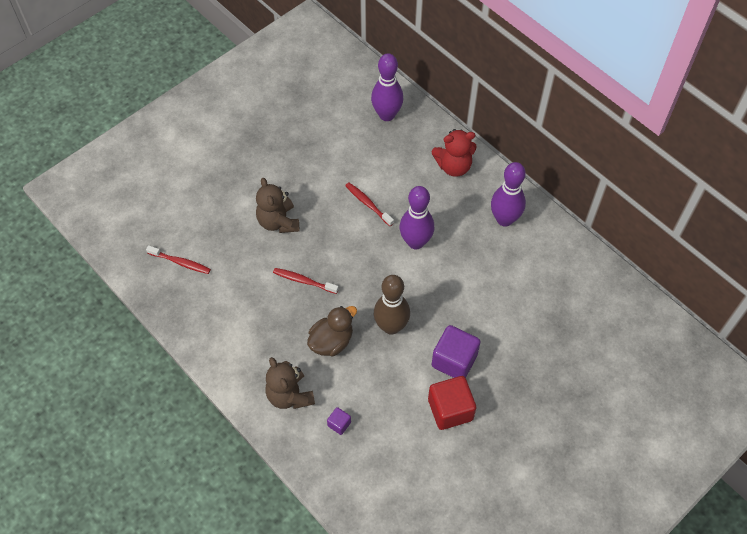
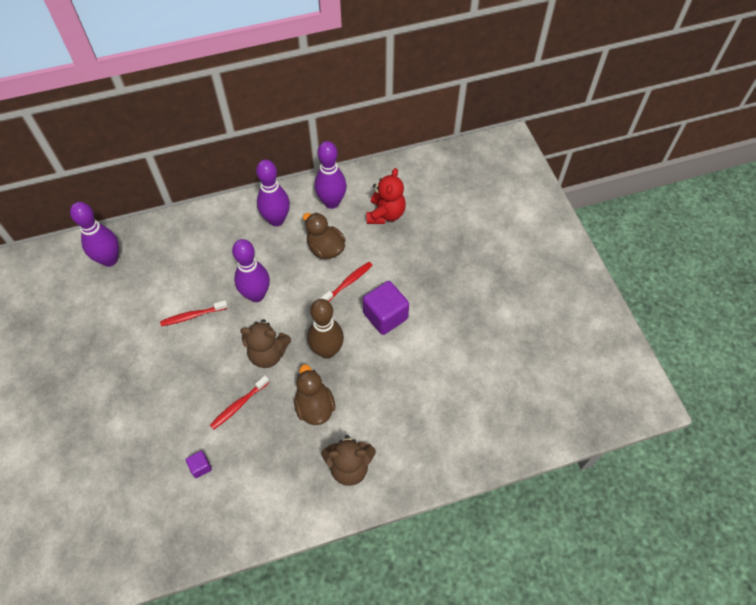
camera: 65 degrees left, 0 degrees up
(180, 262) = (145, 517): red toothbrush -> red toothbrush (348, 282)
(278, 222) = (160, 402): brown teddy bear -> brown teddy bear (268, 354)
(339, 424) = (399, 434): purple cube -> purple cube (200, 467)
(450, 409) = (428, 339): red cube -> none
(453, 166) = (200, 232): red teddy bear -> red teddy bear (385, 214)
(498, 275) = (325, 248): none -> brown duck
(554, 256) = (332, 202): none -> purple bowling pin

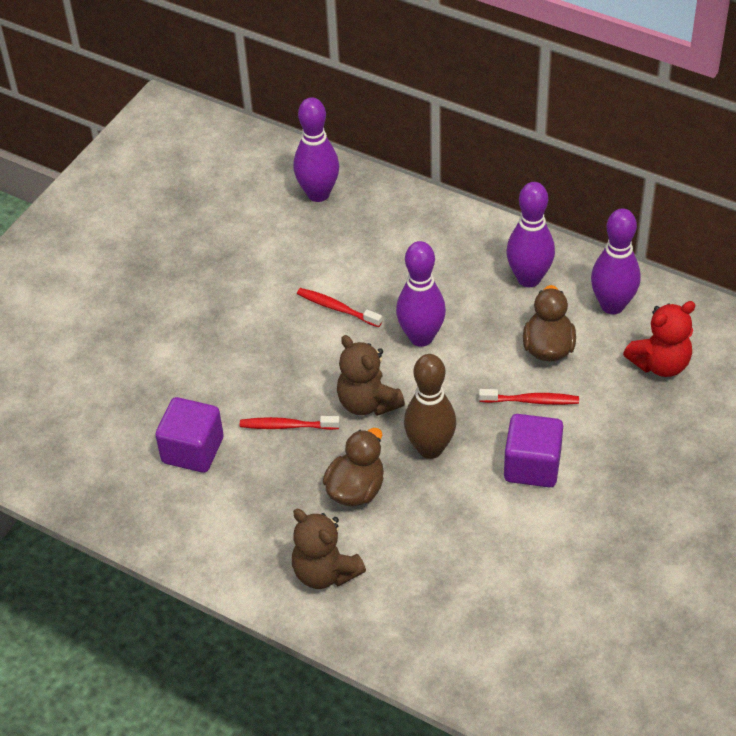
camera: 50 degrees right, 10 degrees down
(200, 467) = (192, 450): purple cube -> purple cube, size x2.10

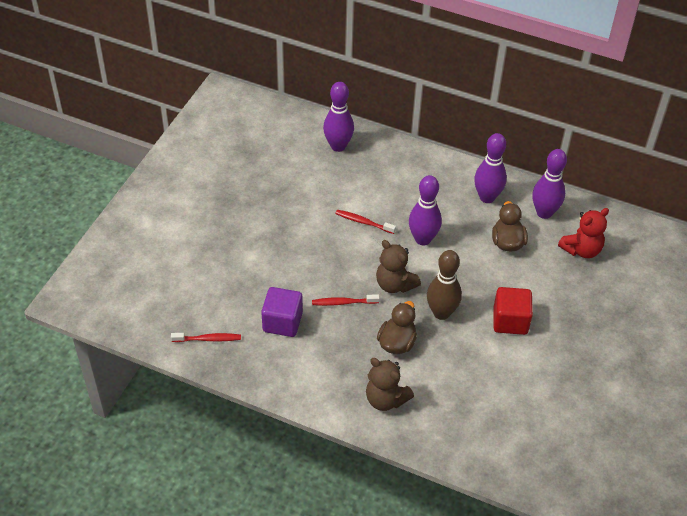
camera: 10 degrees left, 0 degrees up
(531, 401) = (502, 278): red toothbrush -> red toothbrush (208, 339)
(532, 466) = (510, 321): purple cube -> red cube

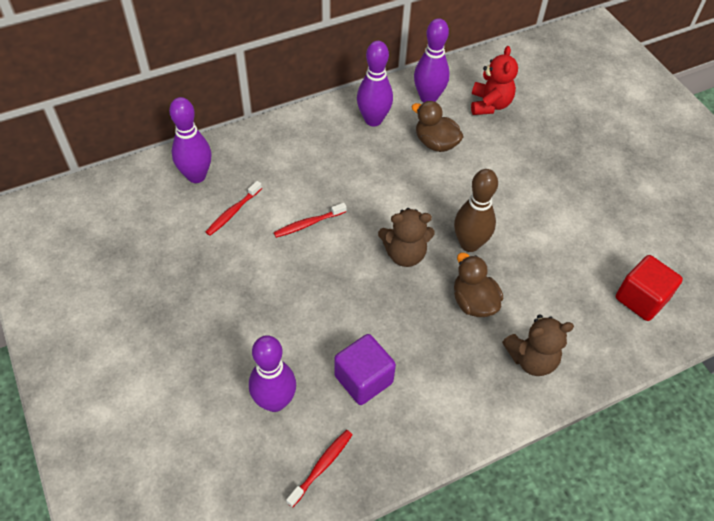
camera: 50 degrees left, 5 degrees up
(343, 302) = (387, 310): red toothbrush -> red toothbrush (233, 212)
(423, 239) = (373, 196): purple bowling pin -> purple bowling pin (275, 401)
(510, 321) = (522, 203): red cube -> red cube (641, 299)

